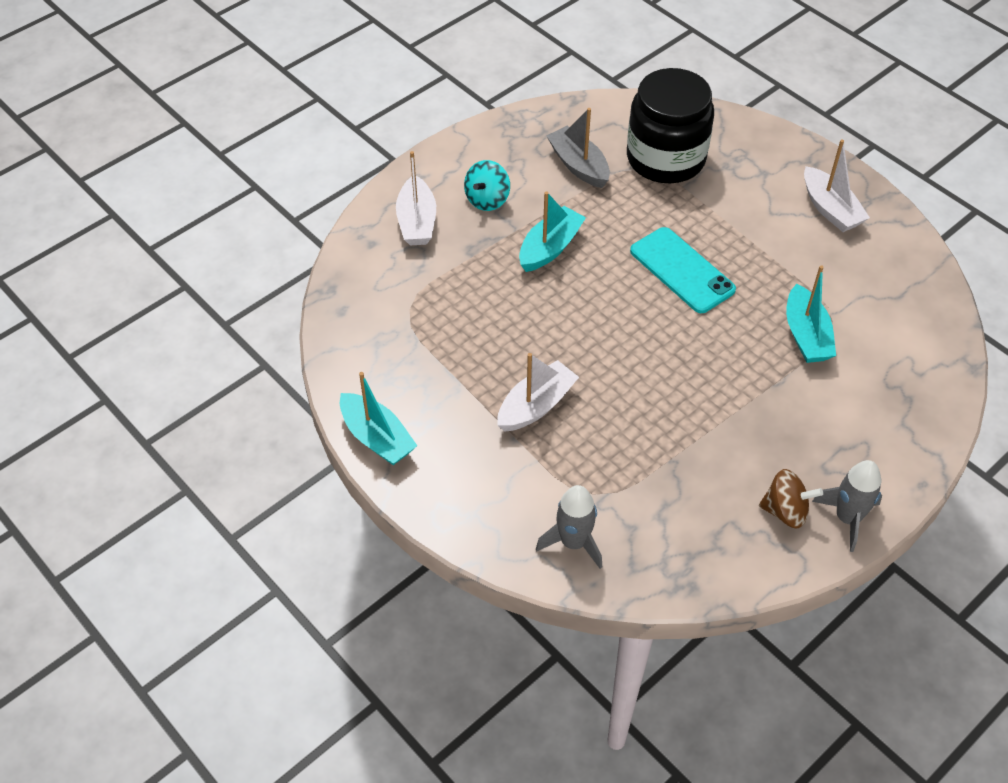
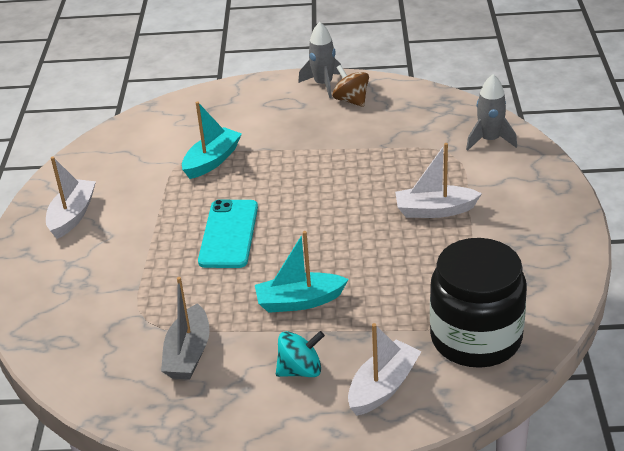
camera: 135 degrees left, 15 degrees down
(377, 438) = (569, 247): turquoise boat -> none
(665, 158) = (116, 317): black jar -> black jar (476, 338)

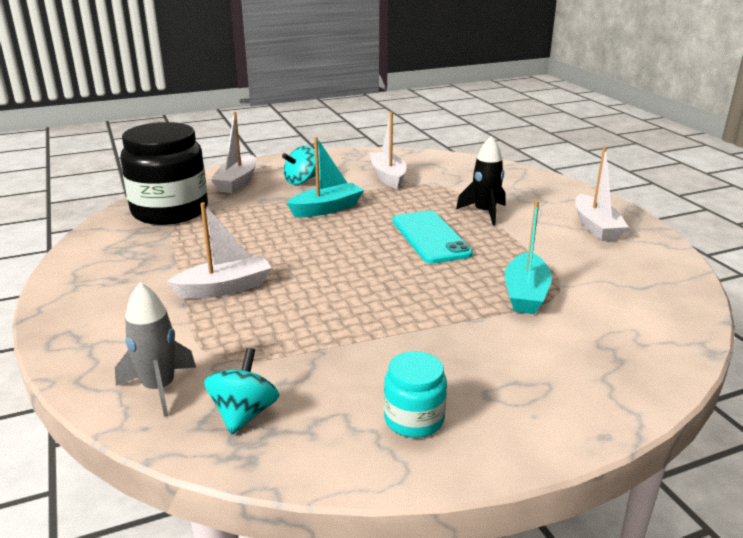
camera: 155 degrees right, 10 degrees down
(146, 258) = (484, 213): none -> black rocket
(188, 354) = (388, 176): grey boat -> white boat
(323, 84) = (487, 444): grey rocket -> none
(351, 100) = (414, 419): brown spinning top -> turquoise jar
(442, 118) = (244, 414): none -> turquoise spinning top

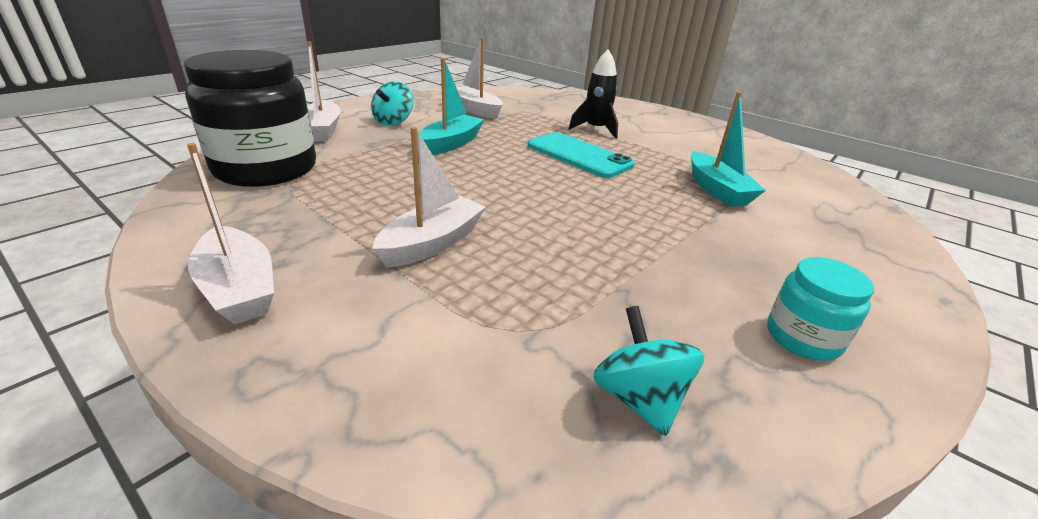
camera: 30 degrees left, 5 degrees up
(159, 388) = (492, 402): grey rocket -> none
(596, 227) = (689, 130): white boat -> white boat (239, 288)

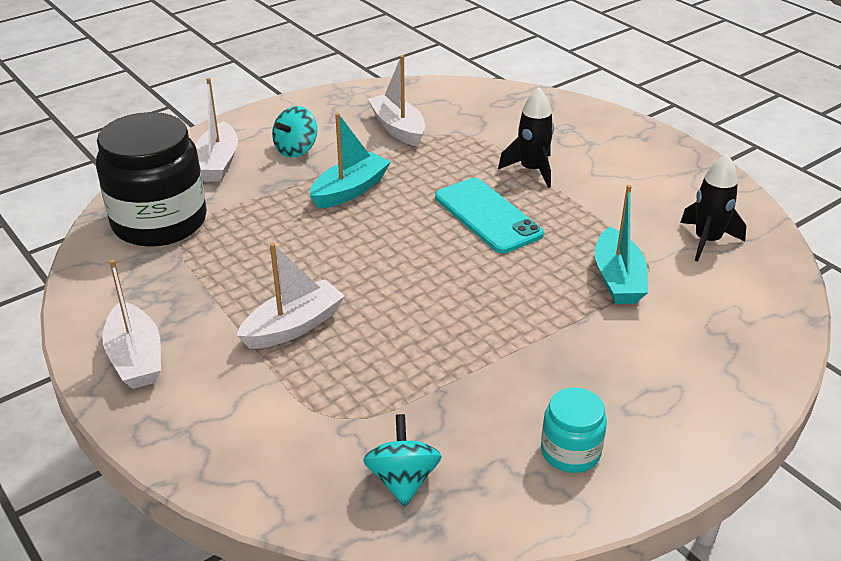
camera: 15 degrees right, 5 degrees up
(761, 164) = (707, 241): none -> black rocket

